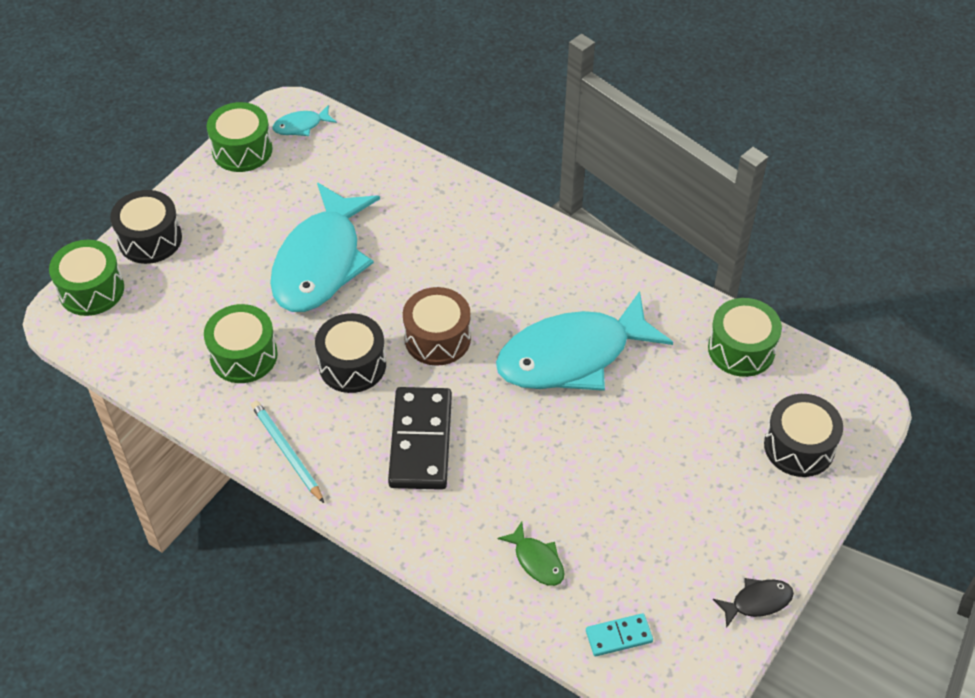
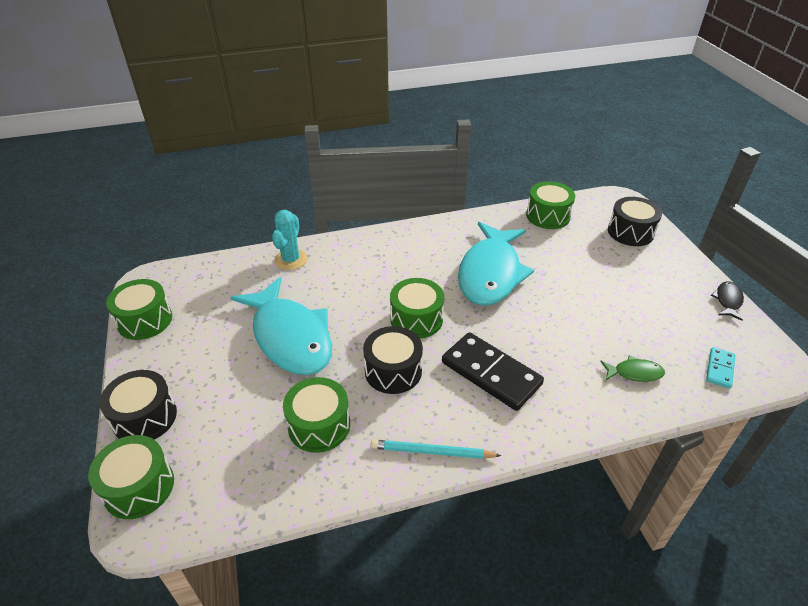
camera: 50 degrees left, 10 degrees down
(301, 126) = (170, 282): turquoise fish -> none
(421, 184) = (291, 260): none -> turquoise cactus
(437, 338) = (416, 319): brown drum -> green drum

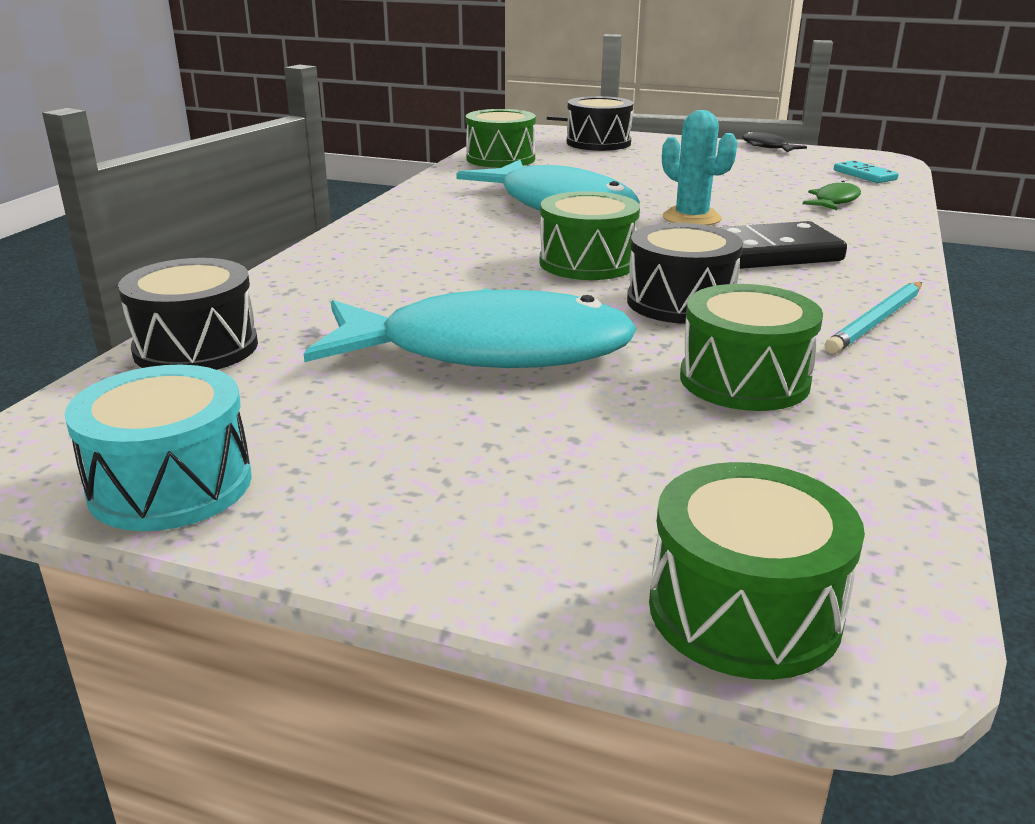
camera: 55 degrees left, 15 degrees down
(145, 320) = (171, 485): green drum -> turquoise drum
(145, 417) = (518, 555): black drum -> black drum (196, 348)
(291, 260) = (277, 302): turquoise cactus -> turquoise cactus (691, 218)

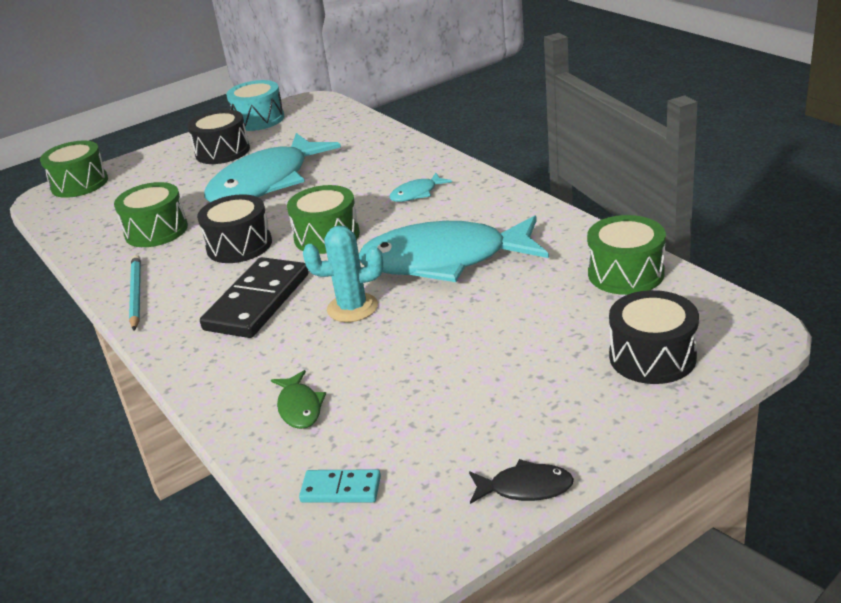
camera: 130 degrees right, 5 degrees up
(196, 348) = (357, 126): black drum -> black drum (222, 151)
(428, 247) = (416, 194): none -> turquoise fish

